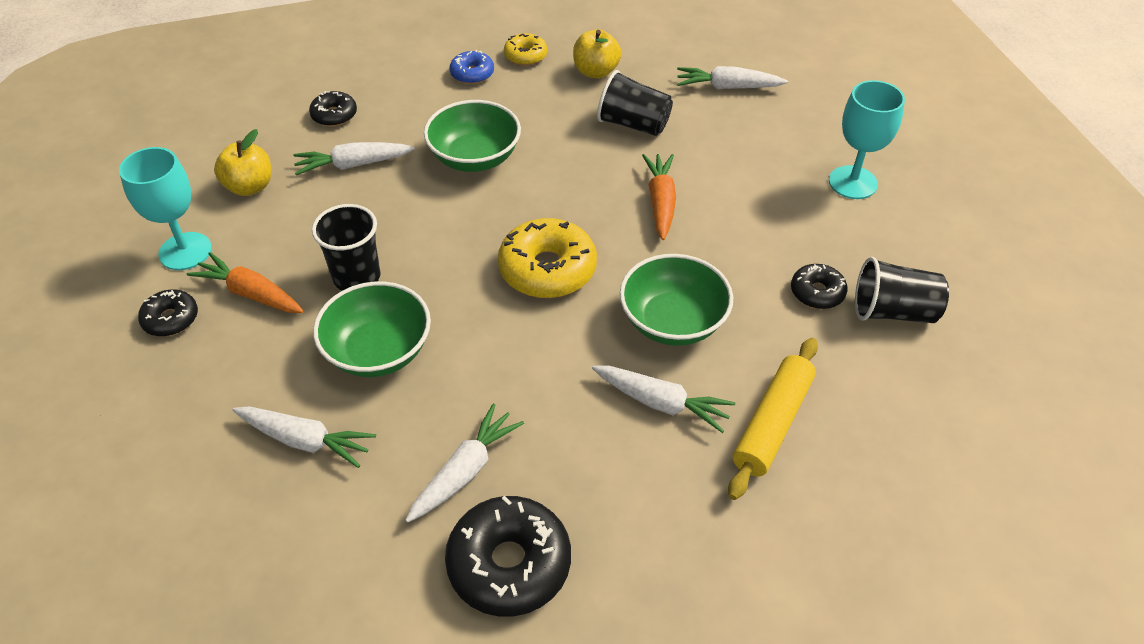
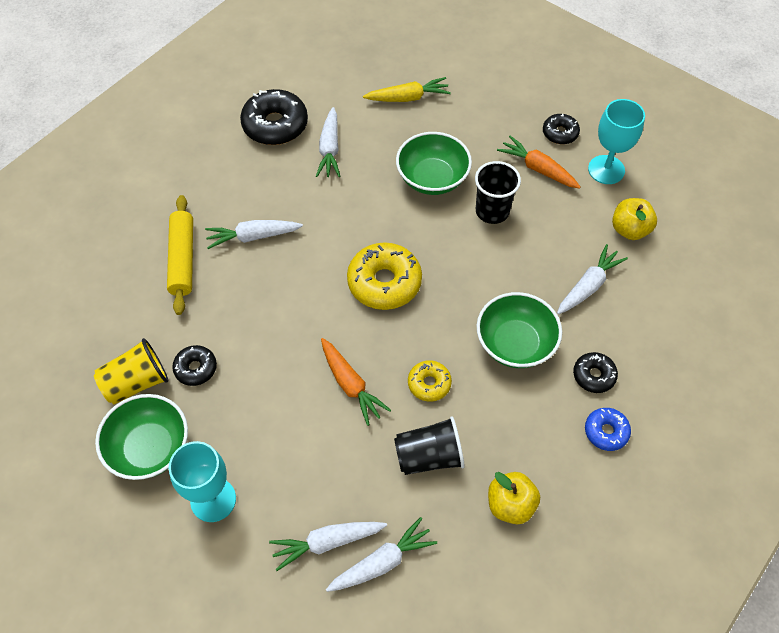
camera: 145 degrees right, 10 degrees up
(251, 293) = (538, 169): orange carrot -> orange carrot turned 135 degrees counterclockwise
(282, 488) = (408, 98): none -> yellow carrot
(305, 441) = (420, 120): white carrot -> white carrot (327, 542)
(334, 115) = (654, 320): black donut -> black donut (594, 375)
(525, 56) = (586, 486): yellow donut -> yellow donut (429, 384)
(673, 322) = (279, 291): green bowl -> green bowl (150, 448)
(893, 312) = (136, 382): black cup -> yellow cup

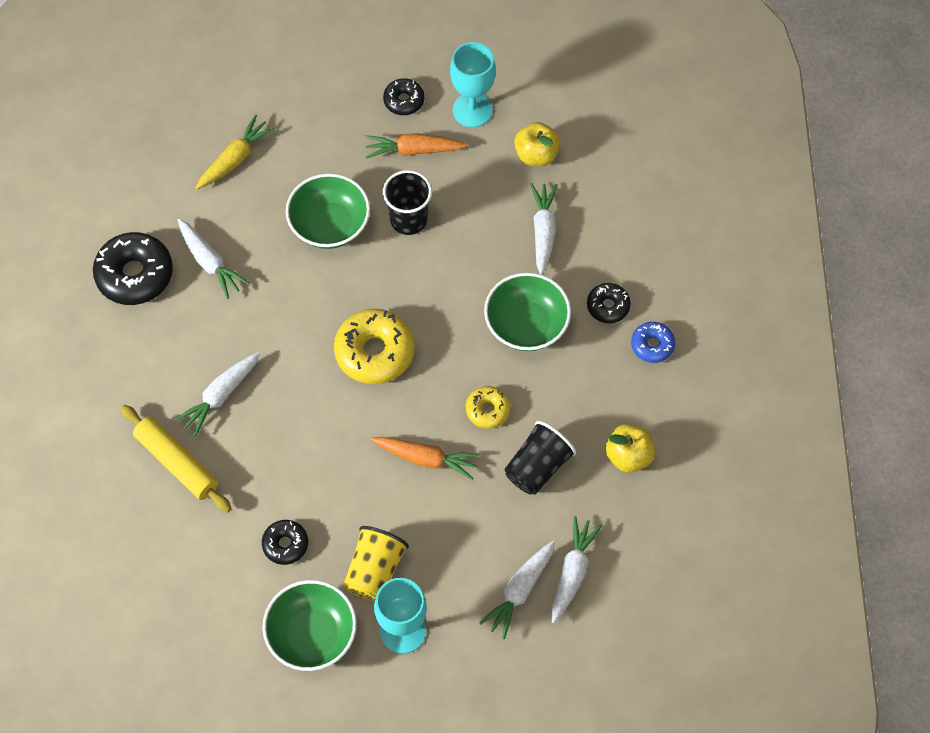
camera: 40 degrees left, 5 degrees up
(136, 382) = (246, 594): yellow cup -> yellow cup (375, 571)

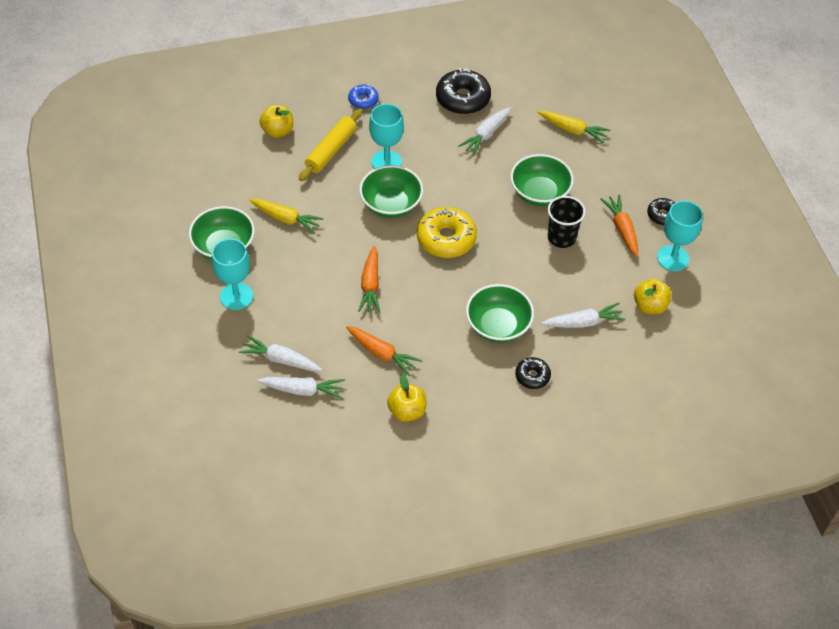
camera: 75 degrees right, 10 degrees down
(117, 527) = (278, 131): none -> yellow apple
(220, 396) = (386, 162): white carrot -> turquoise goblet
(285, 544) = (286, 219): black donut -> yellow carrot
(298, 406) = (391, 204): none -> green bowl
(375, 571) = (278, 272): yellow cup -> none
(487, 410) = (420, 314): yellow donut -> none
(537, 467) = (382, 354): black cup -> orange carrot
(652, 345) = (508, 412): blue donut -> blue donut (363, 100)

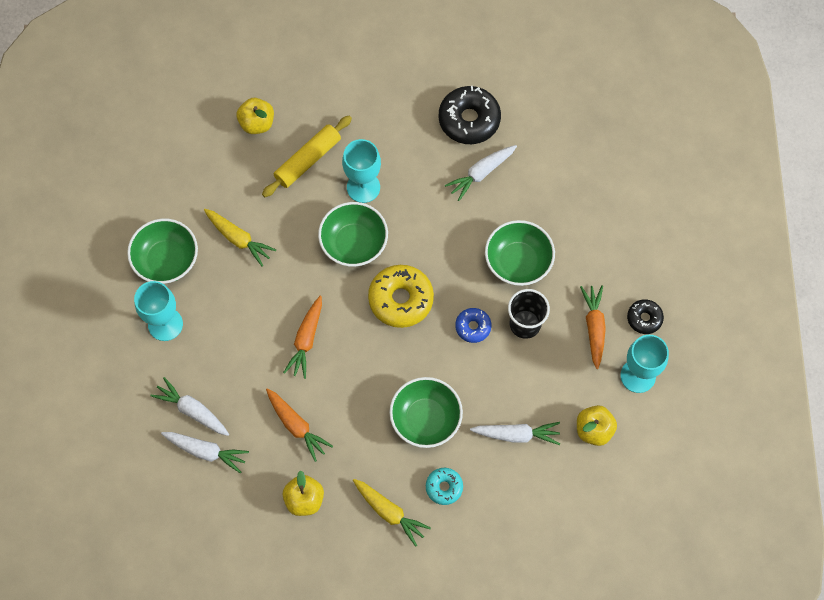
camera: 15 degrees right, 15 degrees up
(363, 100) = (359, 100): blue donut -> blue donut (473, 327)
(532, 376) = (444, 487): black donut -> turquoise donut
(573, 130) = (579, 187): yellow carrot -> yellow carrot (389, 512)

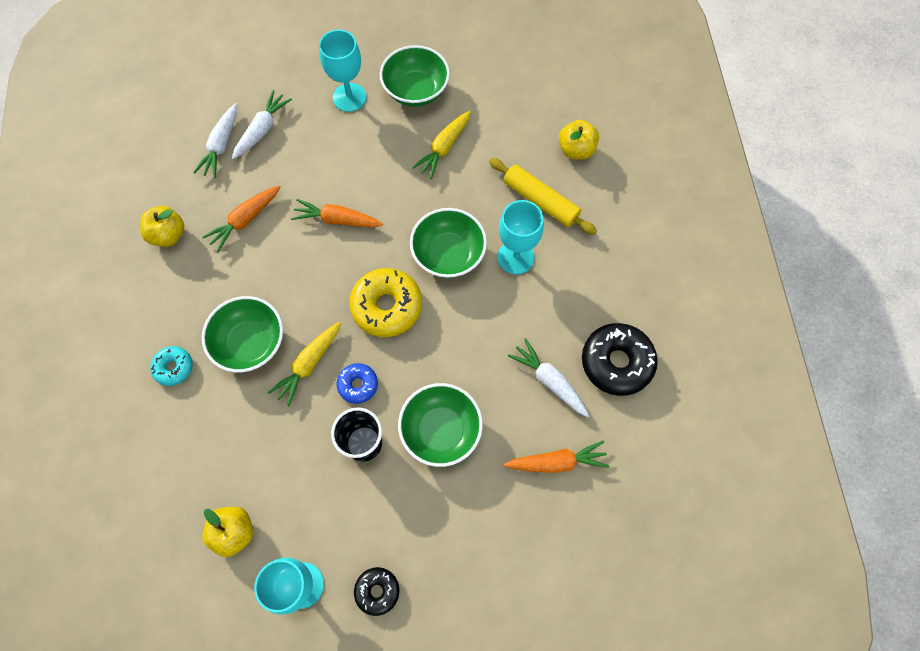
camera: 85 degrees right, 0 degrees up
(389, 512) = (150, 315): yellow carrot -> yellow carrot (309, 364)
(516, 435) = (230, 442): white carrot -> none
(594, 327) = (363, 526): orange carrot -> orange carrot (557, 462)

